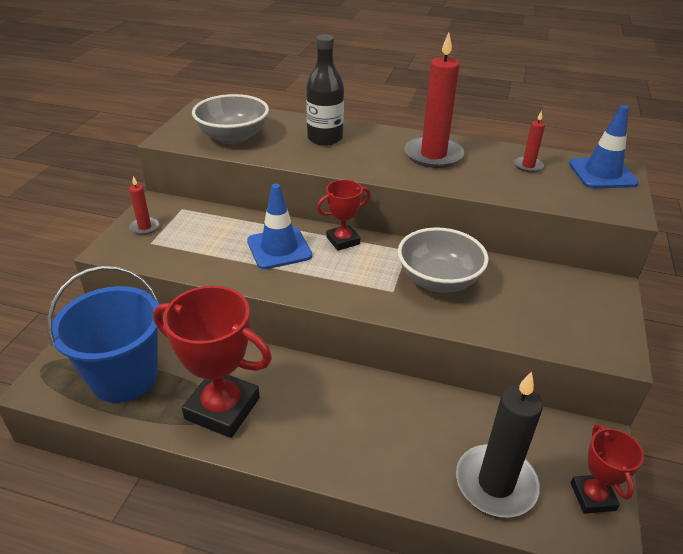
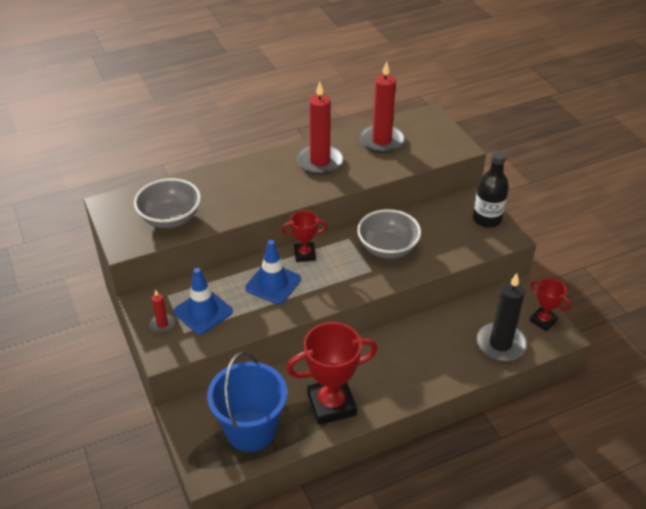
camera: 40 degrees left, 5 degrees up
(325, 138) = (235, 185): black bottle -> black bottle (487, 219)
(343, 241) = (304, 254): red trophy -> red trophy turned 60 degrees clockwise
(528, 166) = (381, 141): red candle -> red candle, size x2.09
(602, 174) = (425, 125): blue traffic cone -> blue traffic cone (203, 312)

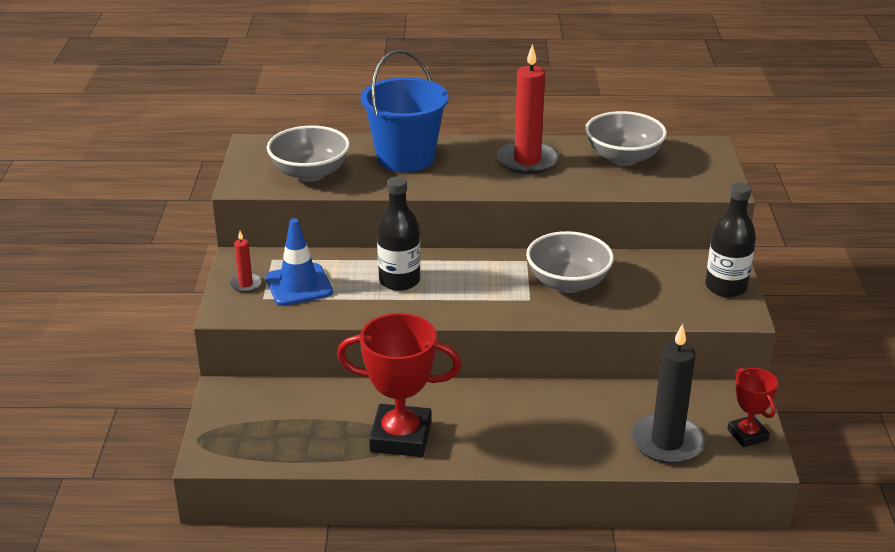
camera: 25 degrees right, 10 degrees down
(251, 429) = (288, 431): blue bucket -> blue bucket (405, 158)
(273, 284) = (399, 281): blue traffic cone -> black bottle
(304, 254) = (459, 262): red trophy -> none
(381, 141) = (623, 158): red candle -> grey bowl

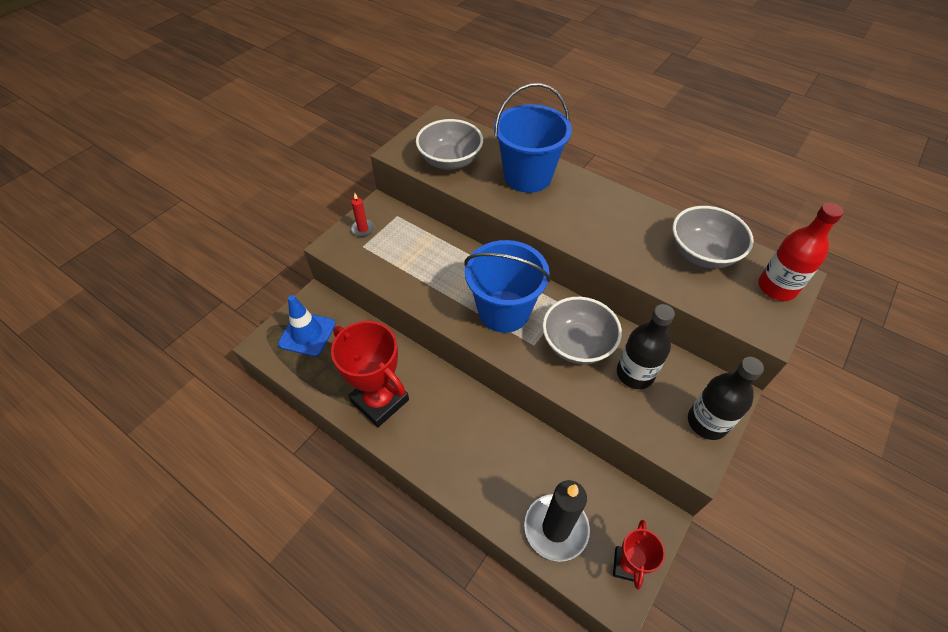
camera: 35 degrees right, 20 degrees up
(299, 285) = (393, 246): blue traffic cone -> blue traffic cone (307, 334)
(399, 281) = (459, 277): black bottle -> black bottle (635, 374)
(474, 288) = (504, 311): none -> blue bucket
(527, 161) = (617, 220): red candle -> none
(702, 158) = (776, 287): none -> red bottle

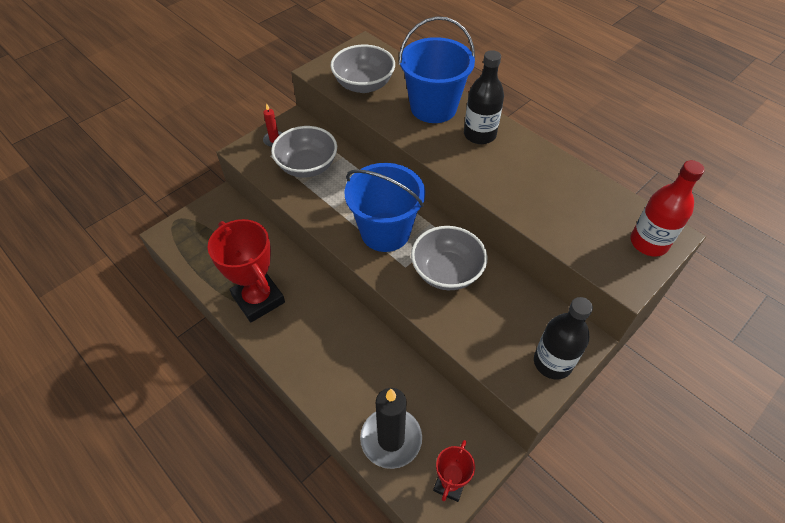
camera: 10 degrees right, 0 degrees up
(307, 334) = (208, 230): blue traffic cone -> none
(635, 374) = (495, 307): black bottle -> black bottle (479, 135)
(702, 253) = (583, 201): grey bowl -> grey bowl (307, 166)

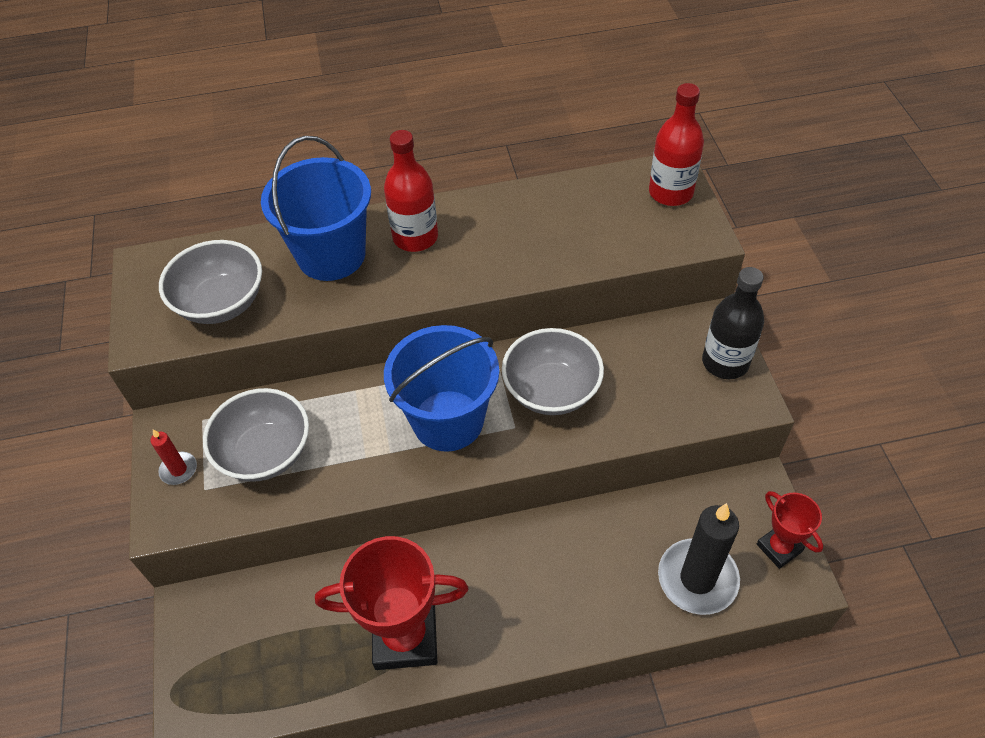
camera: 55 degrees left, 0 degrees up
(479, 135) = (415, 237): black bottle -> red bottle

